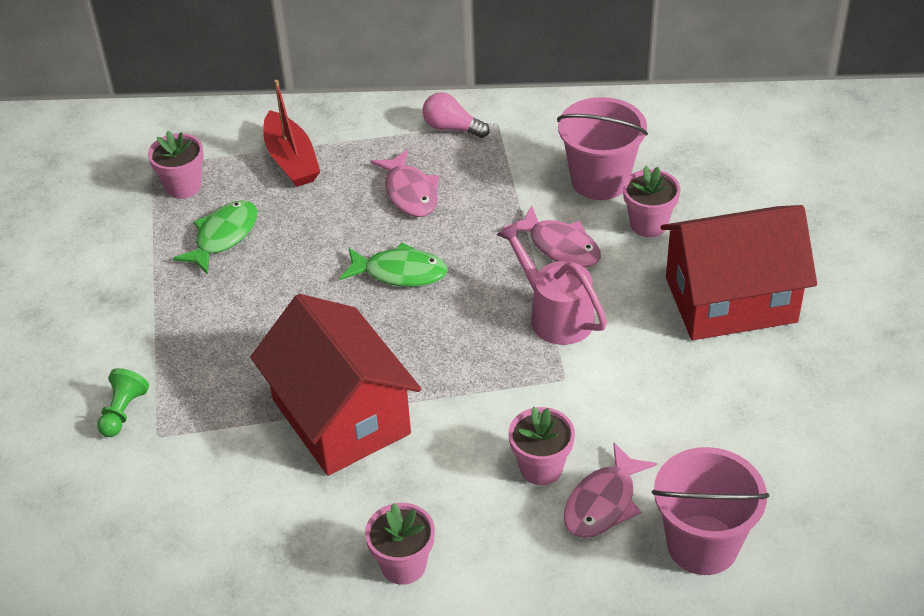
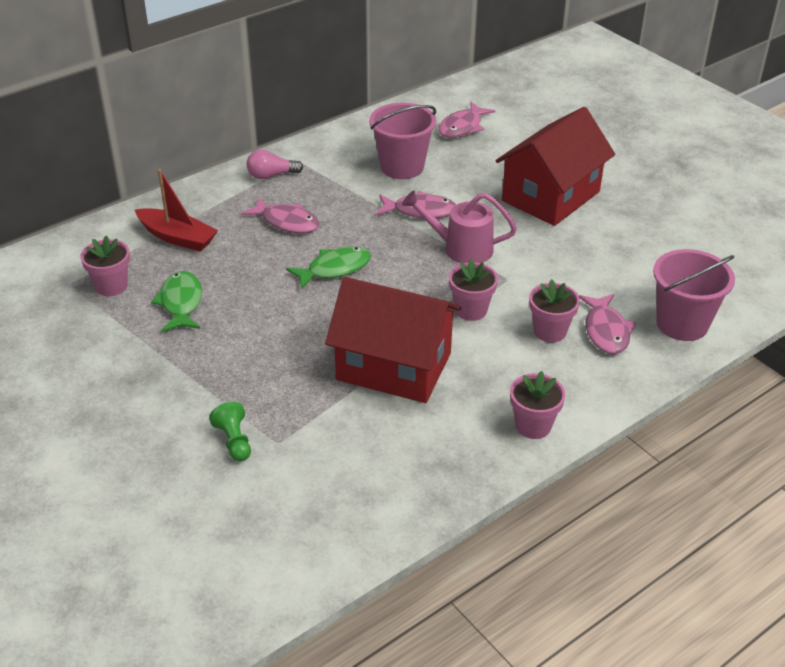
camera: 40 degrees left, 5 degrees down
(648, 224) = (458, 178): pink flower pot -> pink flower pot (471, 310)
(725, 159) = (462, 127): none -> pink fish

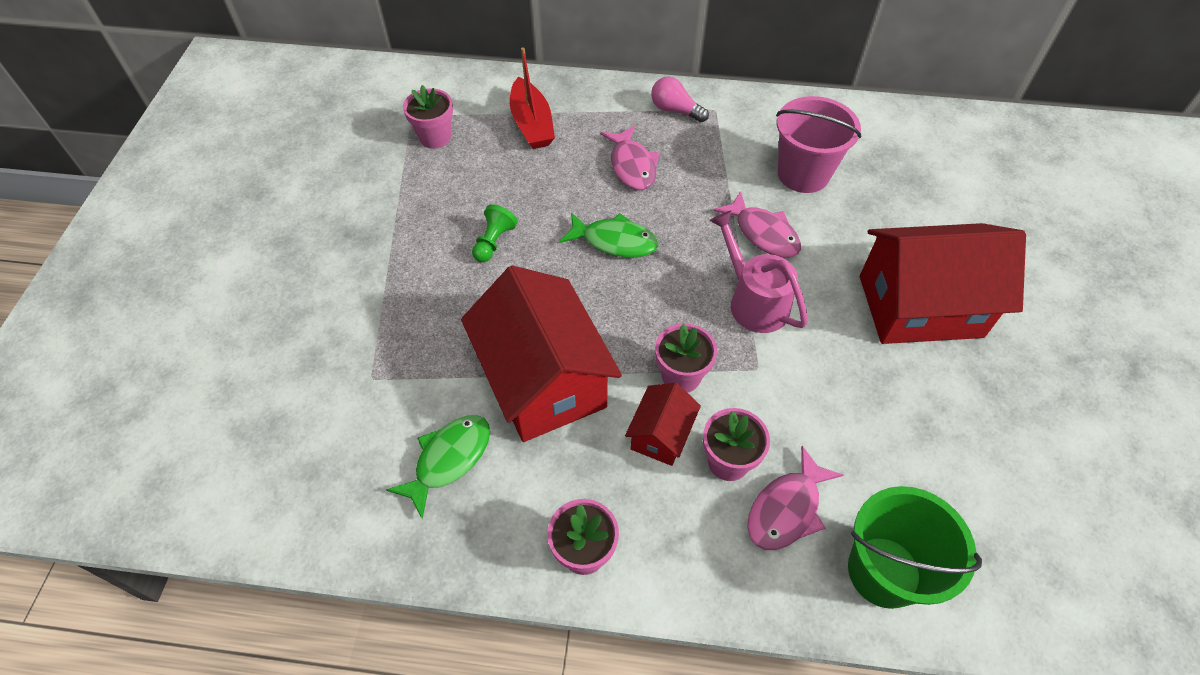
camera: 45 degrees right, 15 degrees up
(181, 303) = (462, 188): green fish -> green fish (449, 459)
(234, 441) = (344, 349): green pawn -> green pawn (494, 242)
(462, 127) = (918, 166): pink fish -> none
(498, 344) = (661, 435): none -> red house
(682, 324) = (884, 572): pink bucket -> green bucket

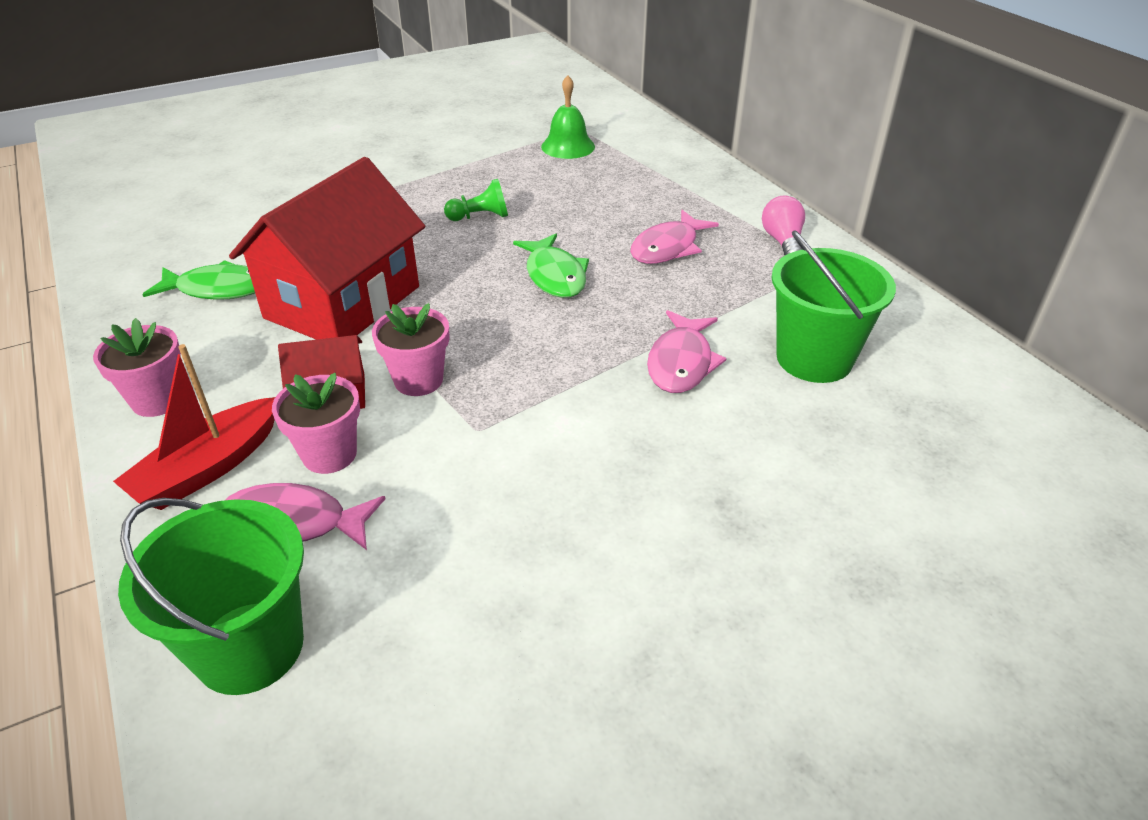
camera: 55 degrees right, 15 degrees down
(435, 137) = (568, 146): pink flower pot -> green bell
(532, 124) = (647, 179): red boat -> red boat (209, 467)
(753, 301) = (572, 391): pink watering can -> none
(803, 174) = (814, 359): pink bucket -> green bucket
(920, 306) = (716, 537): red house -> none

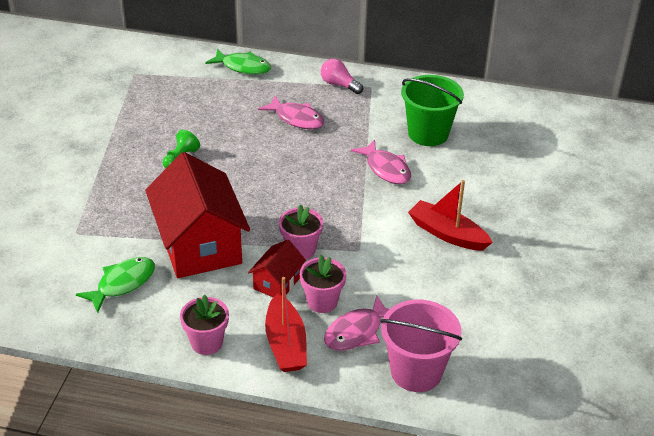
camera: 50 degrees left, 0 degrees up
(249, 647) = (416, 372): green bucket -> pink bucket
(554, 275) = (271, 165): green fish -> green fish (243, 67)
(568, 146) = (149, 89): green bell -> none
(623, 499) = (447, 234): none -> red boat
(668, 248) = (296, 118): pink fish -> pink fish turned 45 degrees counterclockwise

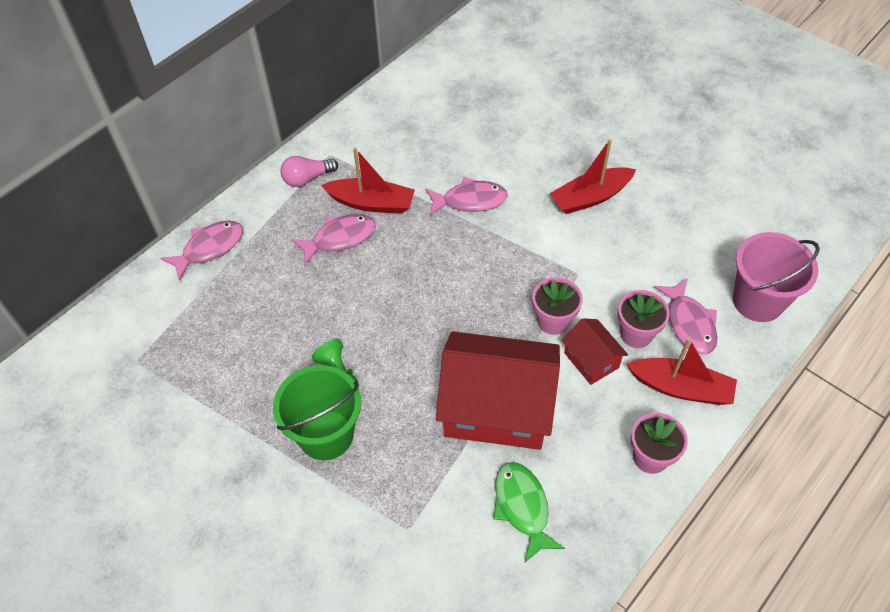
camera: 60 degrees left, 15 degrees up
(243, 67) = (209, 248): green fish -> pink fish
(341, 122) = (371, 203): none -> red boat
(428, 134) = (437, 145): green bucket -> green bucket (326, 435)

